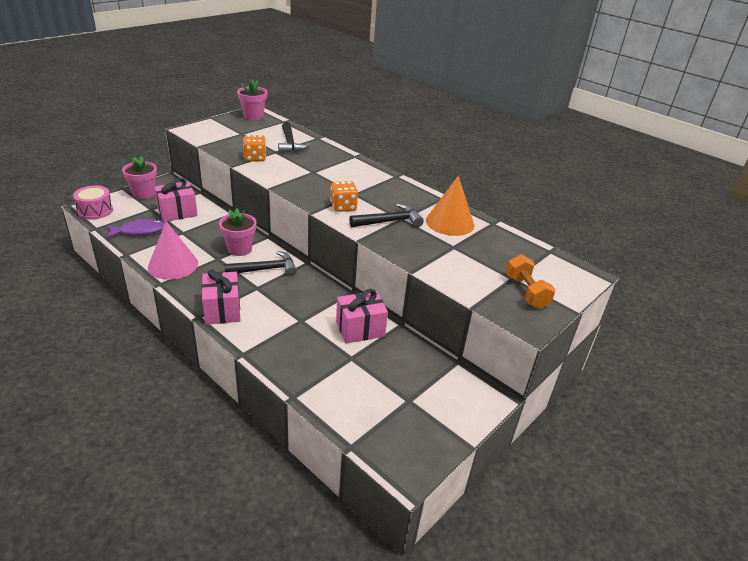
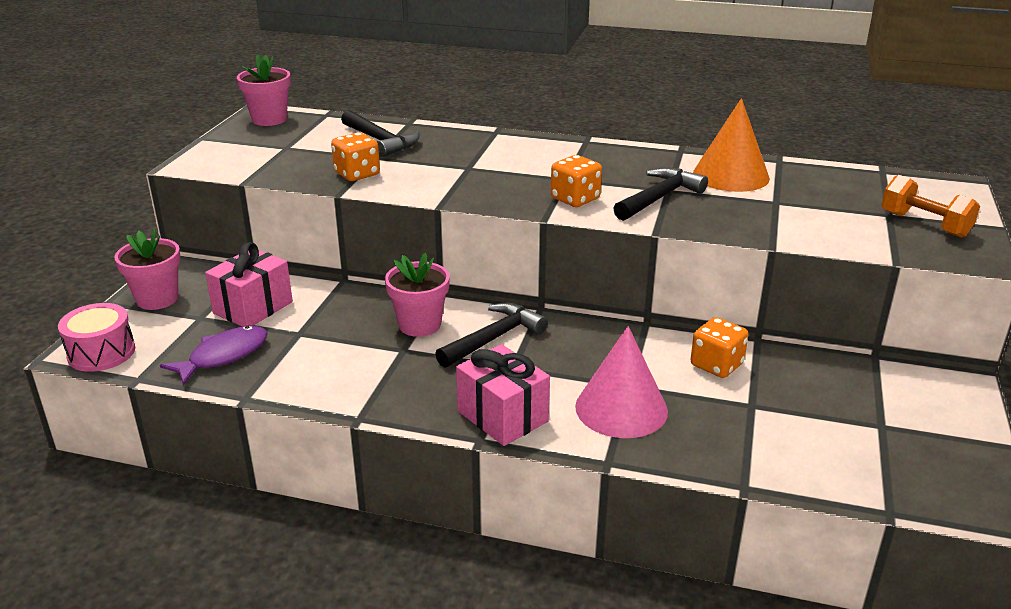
camera: 25 degrees left, 5 degrees down
(173, 265) = (344, 384): pink cone -> pink cone (621, 408)
(360, 329) = (716, 365): pink gift -> orange dice

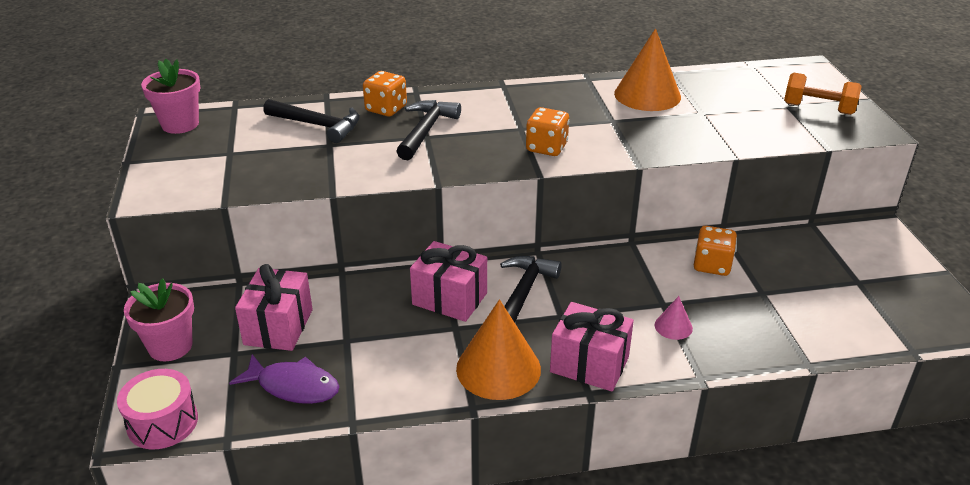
camera: 25 degrees left, 5 degrees up
(223, 356) = (293, 386): purple fish -> purple fish turned 90 degrees clockwise
(357, 174) = (329, 167): orange dice -> orange dice (386, 109)
(411, 394) = (498, 368): none -> orange cone
(420, 325) = (450, 299): pink flower pot -> pink gift
(621, 408) = (673, 326): pink cone -> pink cone, size x0.47
(659, 198) = (612, 130): black hammer -> black hammer (426, 131)

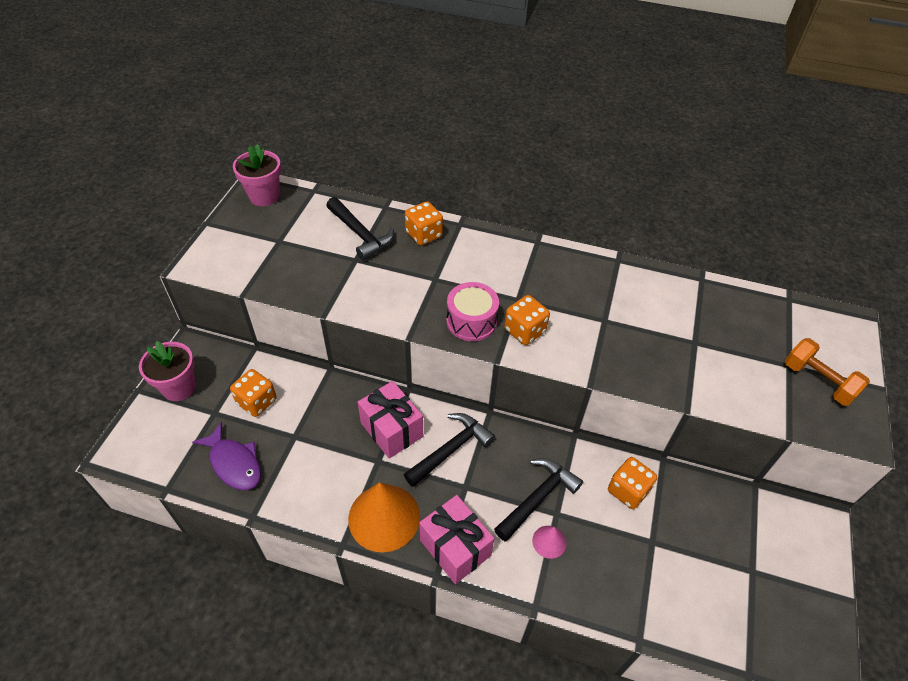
camera: 25 degrees right, 15 degrees up
(162, 422) = (136, 455): pink drum -> pink drum (471, 321)
(278, 327) = (257, 402): pink gift -> orange dice
(426, 131) = (439, 272): black hammer -> black hammer (538, 498)
(647, 95) = (659, 300): orange cone -> none

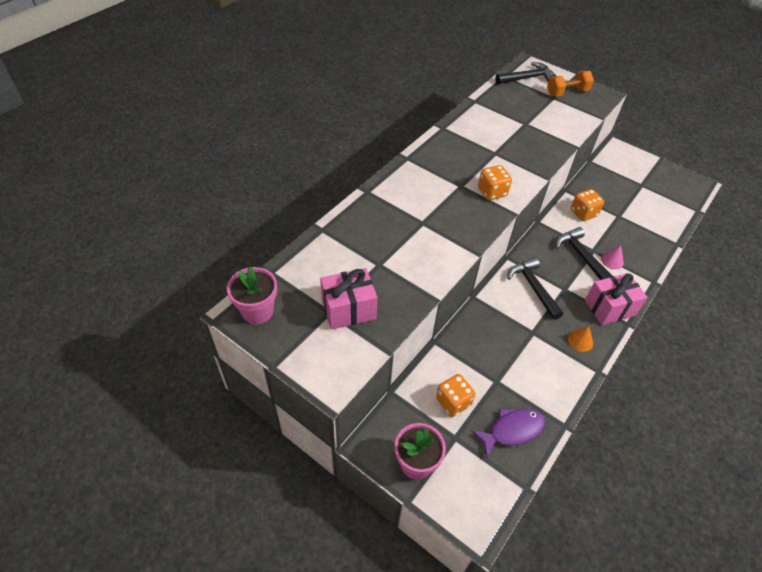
camera: 70 degrees left, 0 degrees up
(360, 234) = (349, 254): black hammer -> black hammer (527, 78)
(384, 517) = (580, 341): orange cone -> orange cone, size x0.47
(391, 429) = (507, 317): pink gift -> pink gift (348, 309)
(424, 235) = (369, 215): orange dice -> none
(471, 321) = (474, 215): pink drum -> none

